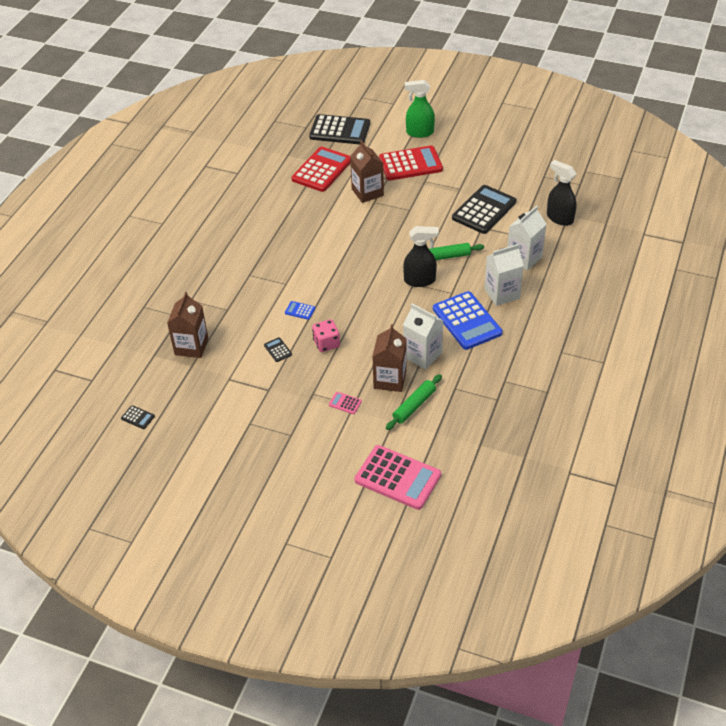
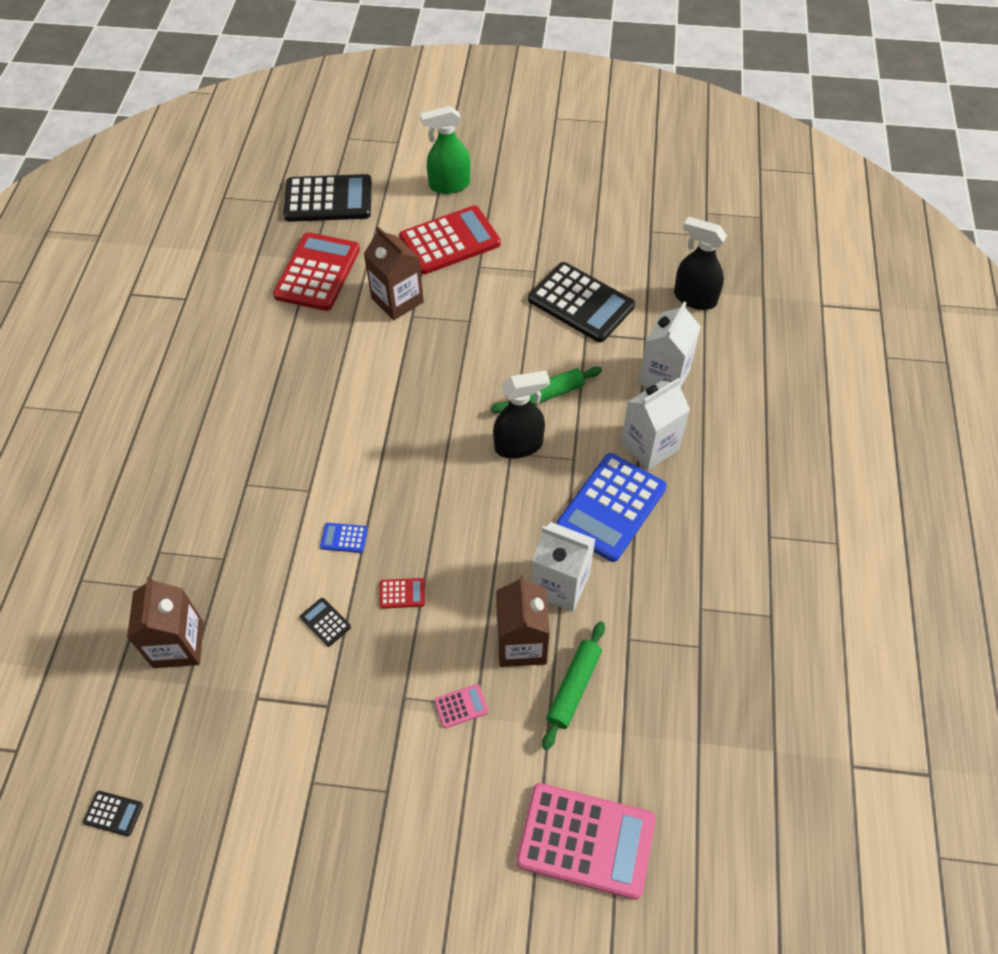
camera: 15 degrees left, 10 degrees up
(326, 343) = (402, 593): pink dice -> red calculator
(345, 403) = (461, 706): pink calculator -> pink calculator turned 150 degrees clockwise
(467, 321) = (611, 507): blue calculator -> blue calculator turned 75 degrees clockwise
(484, 210) = (581, 303): black calculator -> black calculator turned 105 degrees clockwise

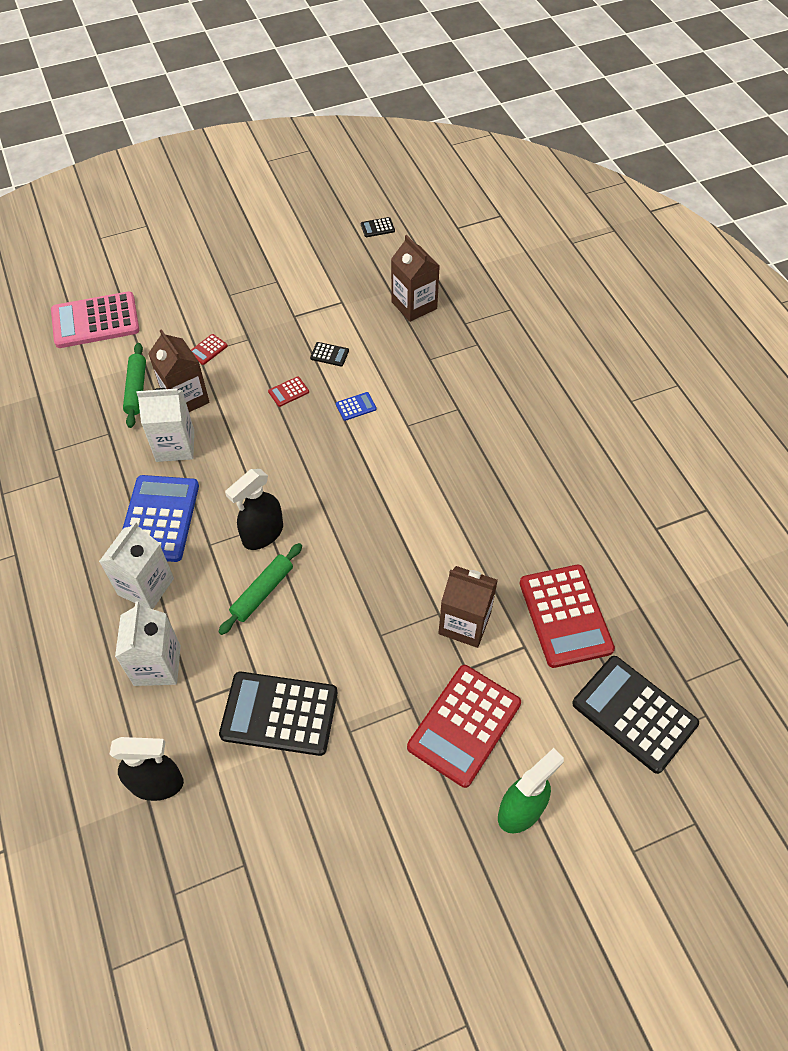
camera: 150 degrees right, 0 degrees up
(328, 199) = (634, 714): black calculator -> black calculator turned 75 degrees clockwise
(461, 706) = (208, 350): pink calculator -> red calculator

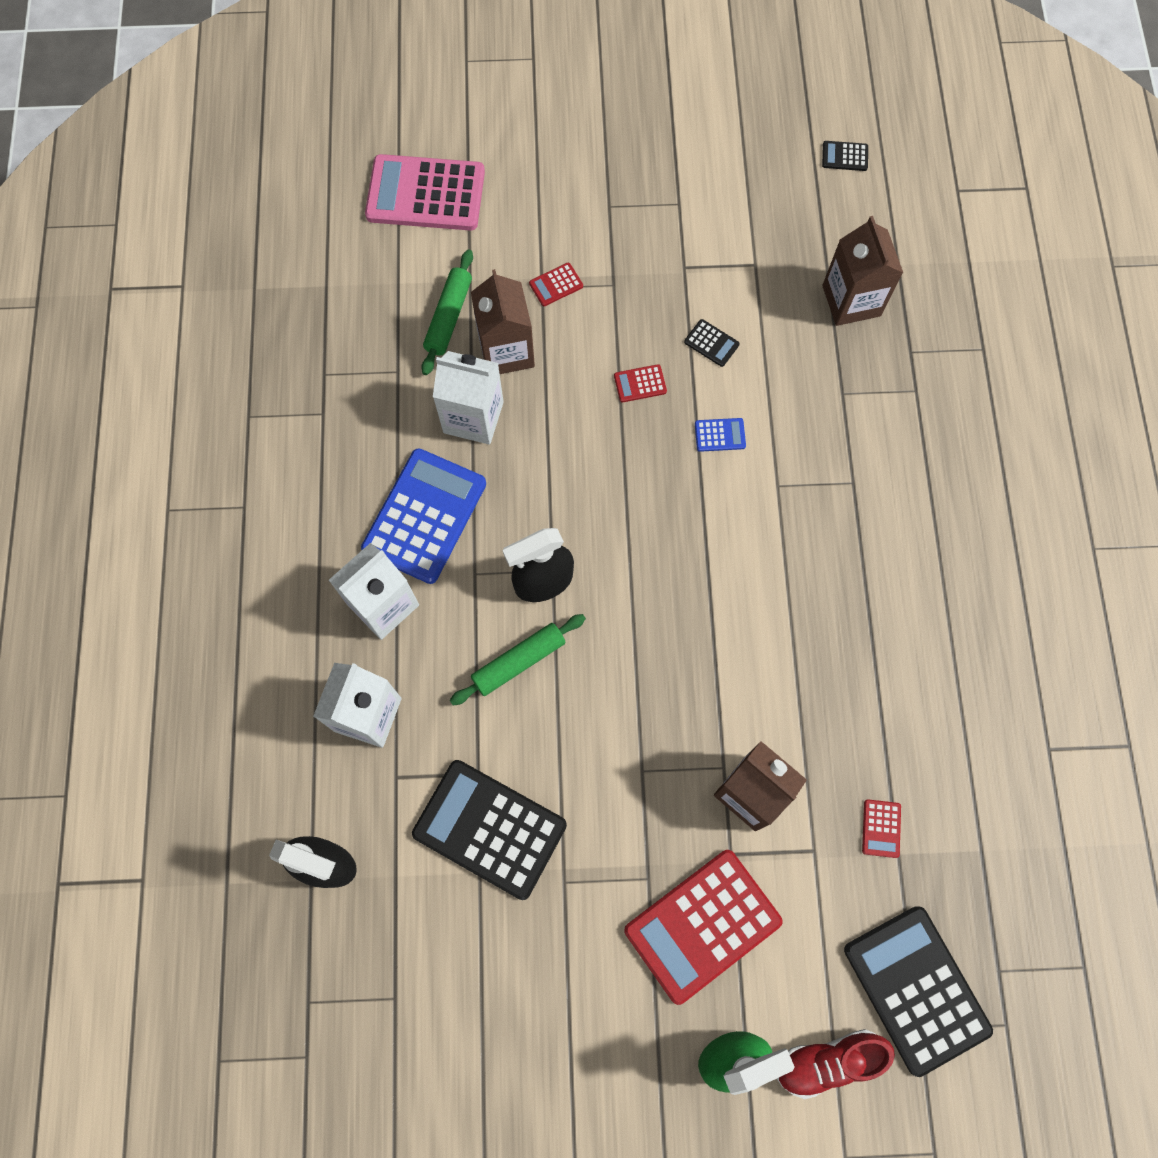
camera: 20 degrees right, 15 degrees up
(565, 616) = (881, 828): red calculator -> red calculator, size x0.41
(593, 786) = (828, 1061): none -> red shoe

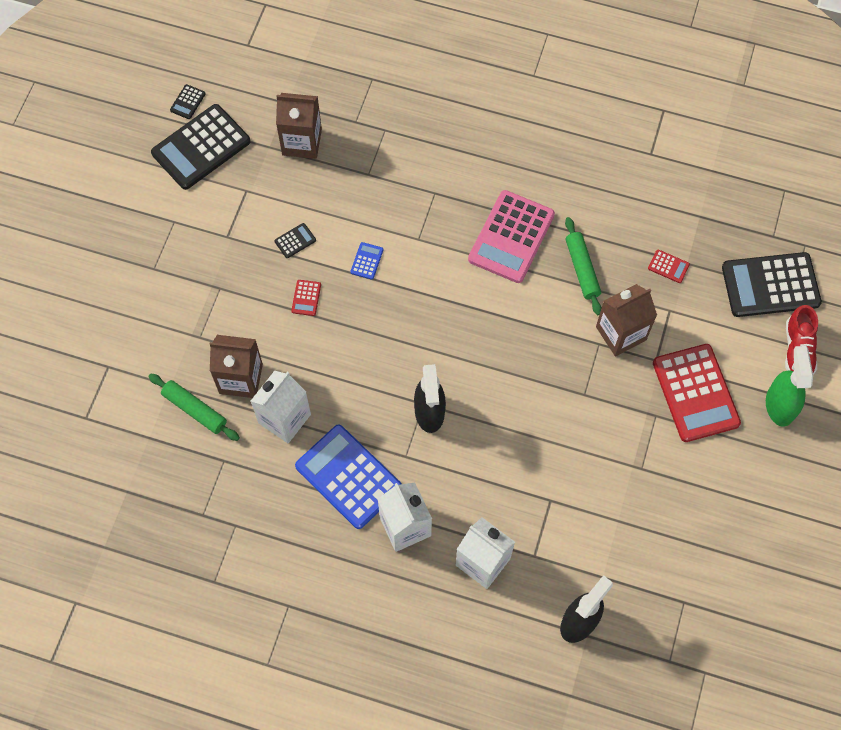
camera: 70 degrees left, 5 degrees down
(425, 194) = (81, 393): pink calculator -> pink calculator (511, 237)
(489, 829) = (591, 504): black calculator -> black calculator (201, 147)
(519, 662) = (481, 447): green rolling pin -> green rolling pin (582, 269)
(556, 285) = (202, 326): red calculator -> none

